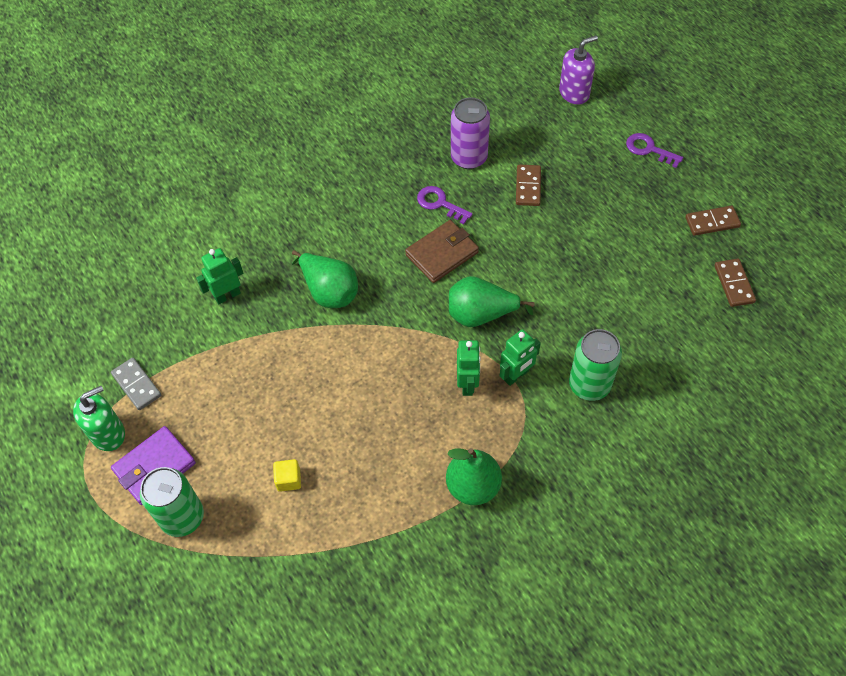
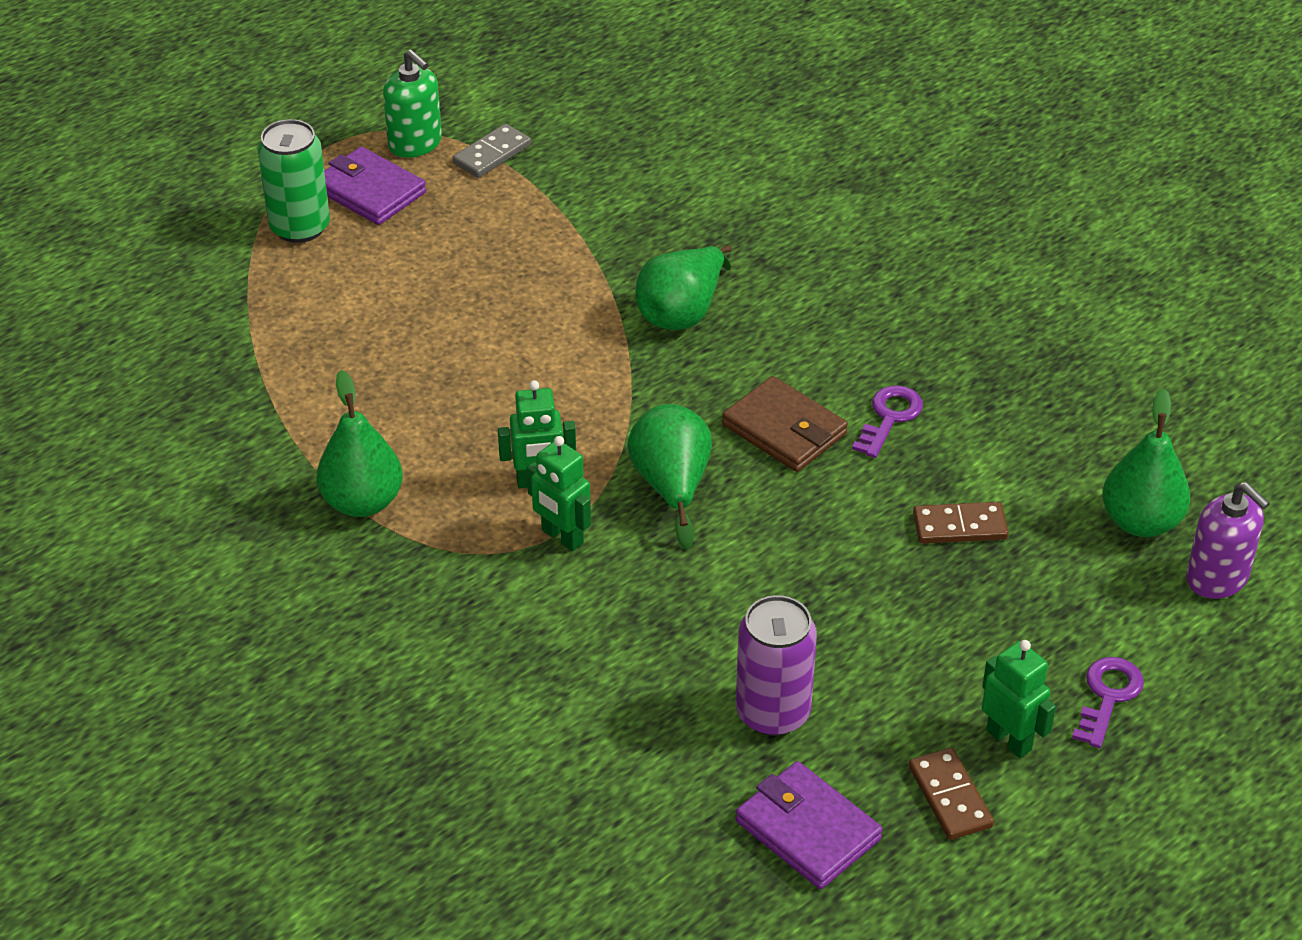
camera: 80 degrees right, 15 degrees down
(227, 295) = (654, 212): green robot -> green robot (1009, 740)
(288, 480) = (360, 314): yellow cube -> none
(469, 158) = (1003, 444): purple can -> purple can (773, 712)
(533, 113) = (1140, 522): none -> green pear
(589, 384) = (557, 628): green can -> none
(734, 284) = (808, 830): brown domino -> purple wallet

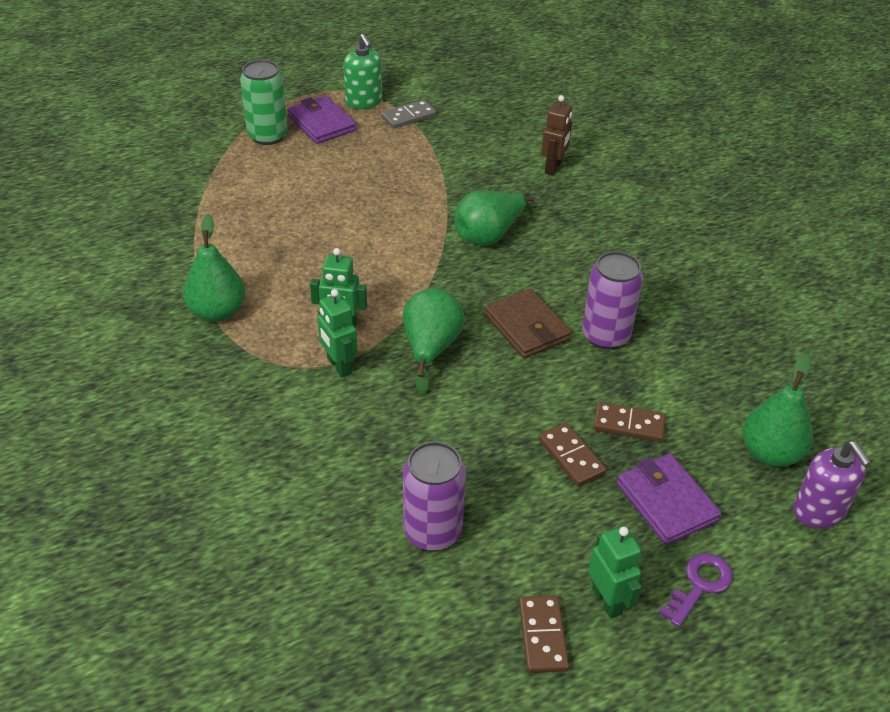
camera: 15 degrees right, 0 degrees up
(730, 192) = (553, 168): none -> brown robot
(808, 830) = (420, 633): purple wallet -> purple wallet (666, 502)
(889, 418) = (605, 335): purple key -> purple can
(904, 583) = (571, 456): none -> brown domino

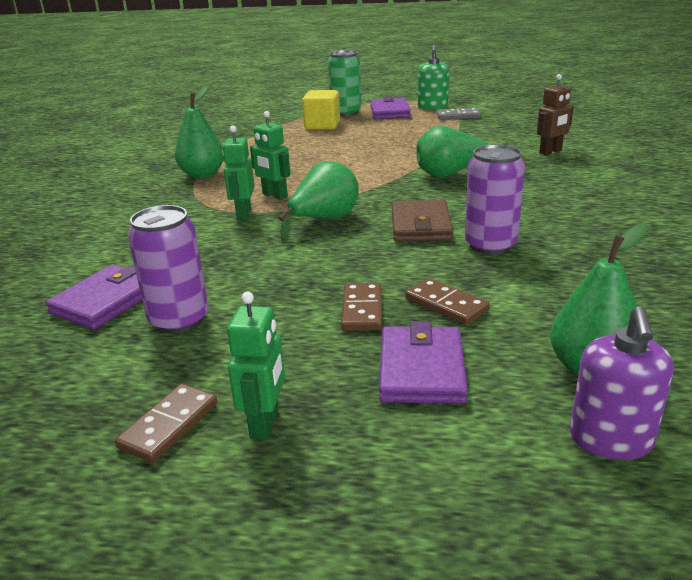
camera: 35 degrees right, 15 degrees down
(265, 172) = (322, 125): none -> yellow cube
(338, 539) = (105, 301): none -> purple wallet
(699, 585) = (381, 450): purple key -> none

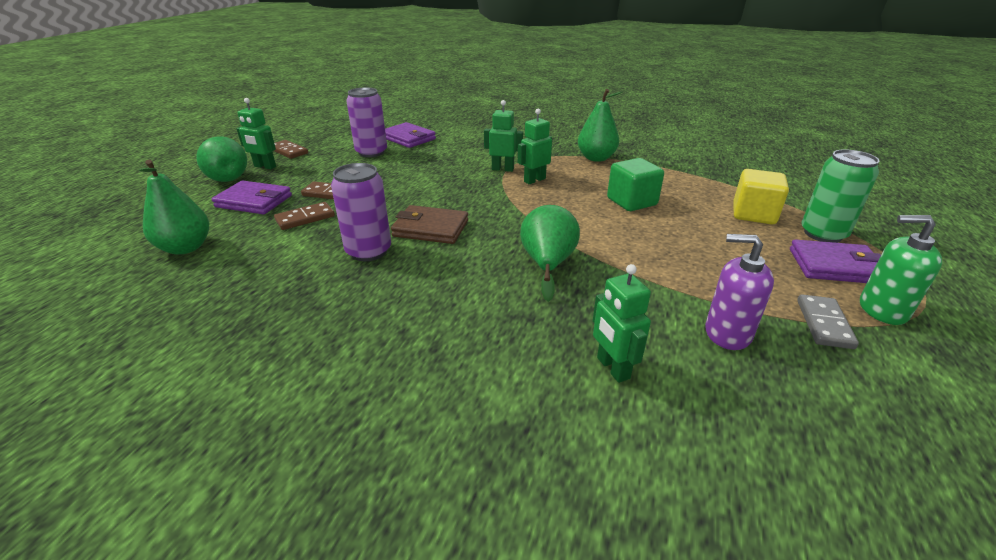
camera: 100 degrees right, 5 degrees up
(315, 157) = (631, 202): none -> green cube
(324, 220) = (471, 194): green pear -> green pear (226, 177)
(550, 152) = (612, 368): brown robot -> green robot
(611, 439) = (138, 237): purple soap dispenser -> purple soap dispenser (727, 333)

